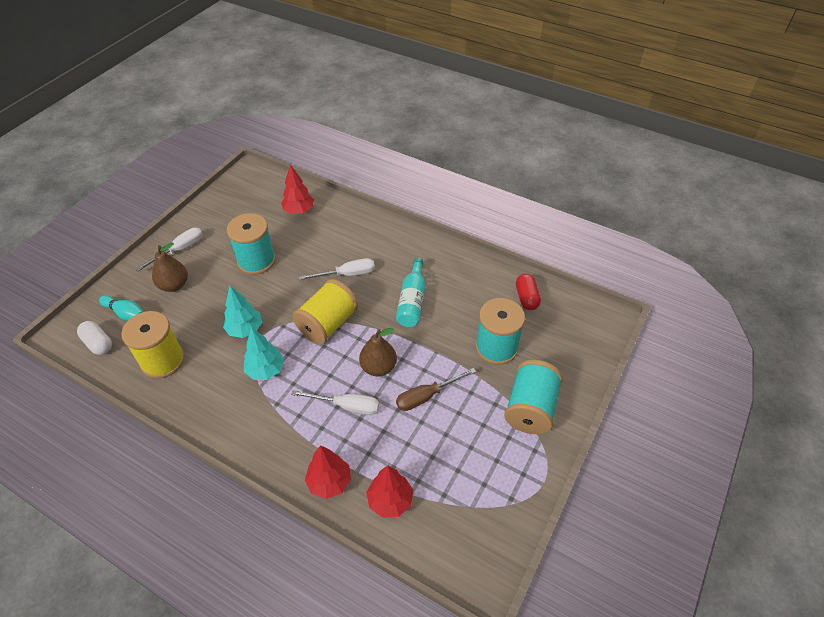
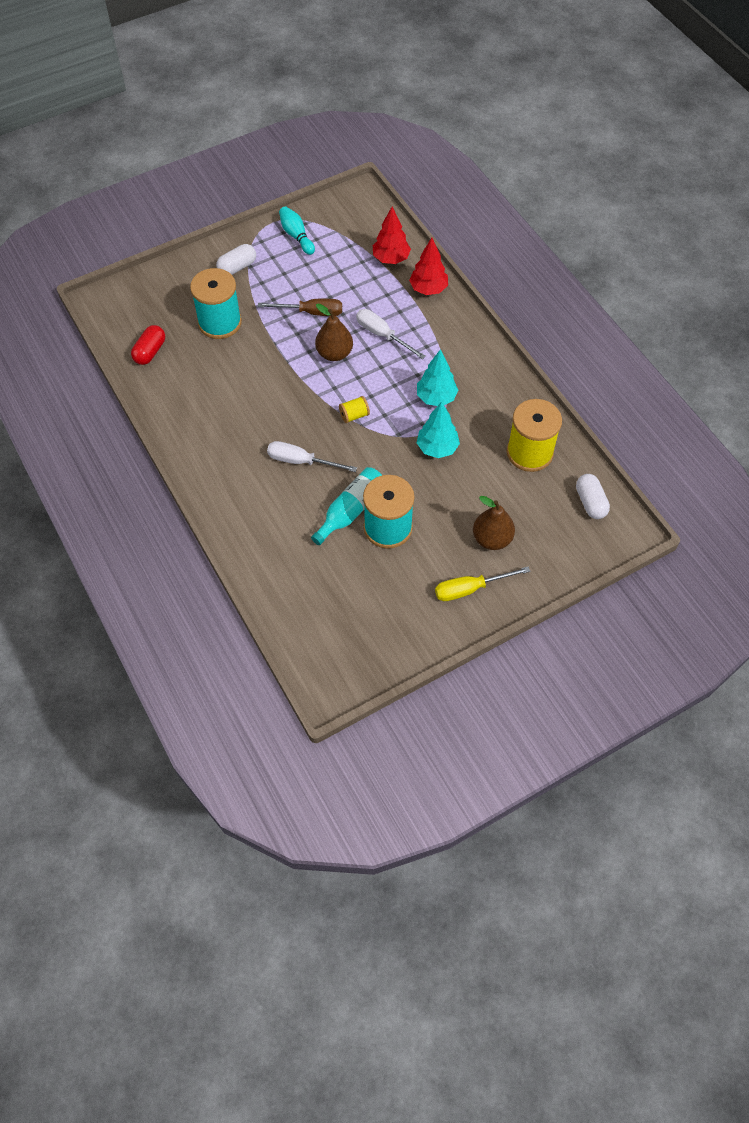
camera: 150 degrees left, 10 degrees up
(126, 314) = (554, 526): turquoise bowling pin -> turquoise bowling pin (296, 236)
(179, 250) = (470, 589): white screwdriver -> yellow screwdriver
(299, 211) = (300, 579): red tree -> none
(328, 324) = (354, 415): yellow spool -> yellow spool, size x0.44
(412, 301) = (258, 400): turquoise bottle -> turquoise bottle (351, 510)
(530, 408) = (237, 267): turquoise spool -> white capsule

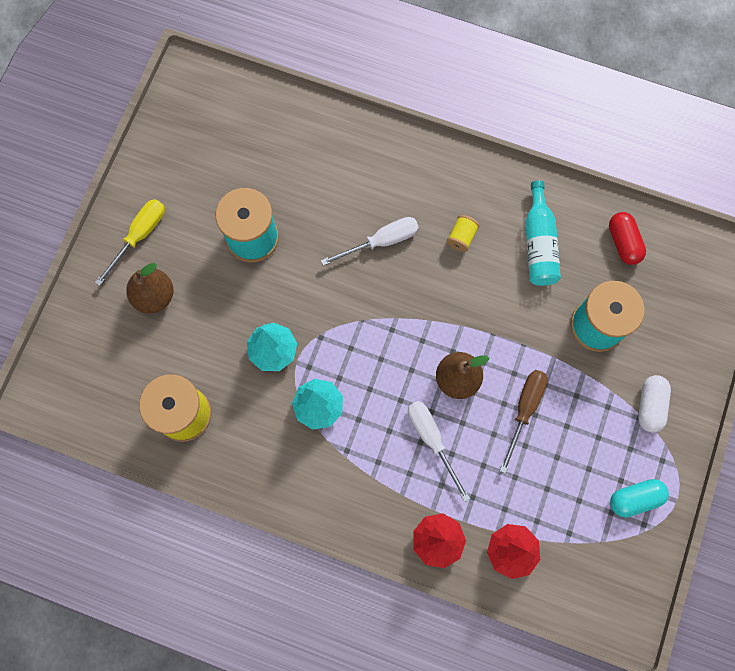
camera: 140 degrees right, 15 degrees up
(296, 236) = (635, 498): turquoise bowling pin -> turquoise capsule
(311, 312) = (524, 410): brown screwdriver -> brown screwdriver turned 150 degrees clockwise
(351, 510) = (297, 229): turquoise bottle -> turquoise bottle (539, 243)
(354, 415) = (377, 325): yellow spool -> yellow spool (461, 237)
(382, 335) = (432, 440): white screwdriver -> white screwdriver turned 120 degrees counterclockwise
(590, 502) = (91, 403): white capsule -> none

